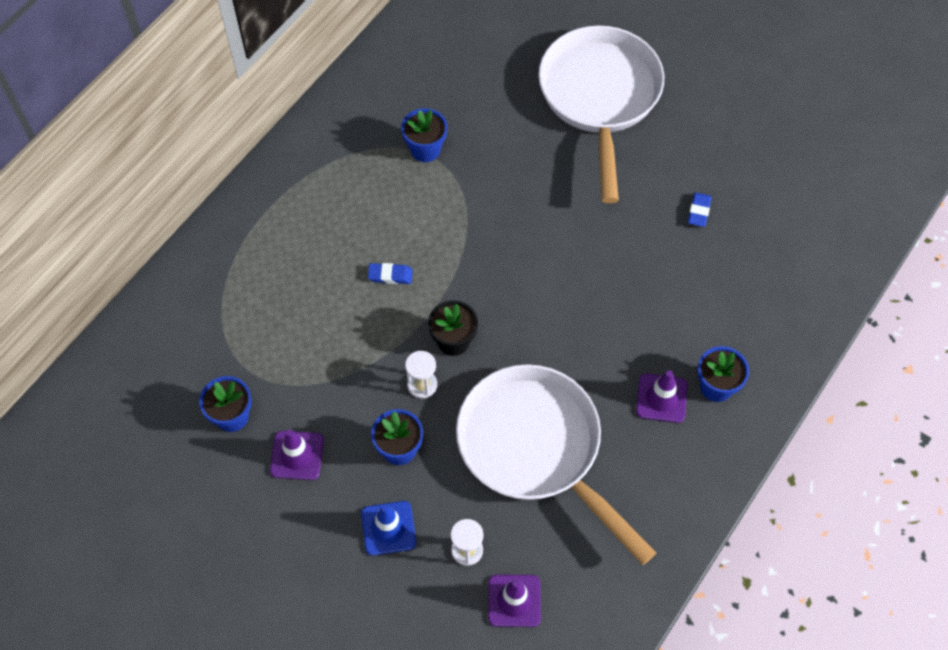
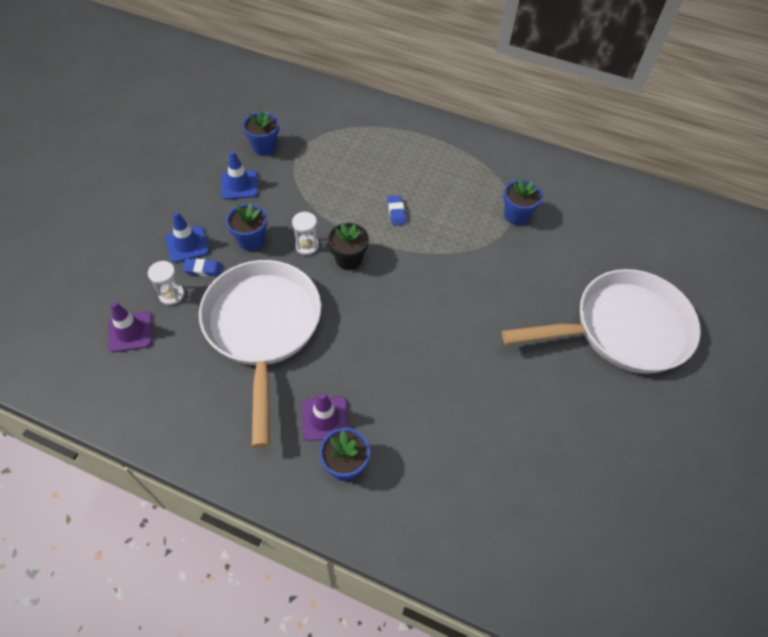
camera: 75 degrees right, 5 degrees down
(297, 455) = (239, 185): purple traffic cone -> blue traffic cone
(535, 448) = (263, 328): white pan -> white pan turned 45 degrees counterclockwise
(699, 211) = (531, 428): blue eraser -> blue eraser (203, 269)

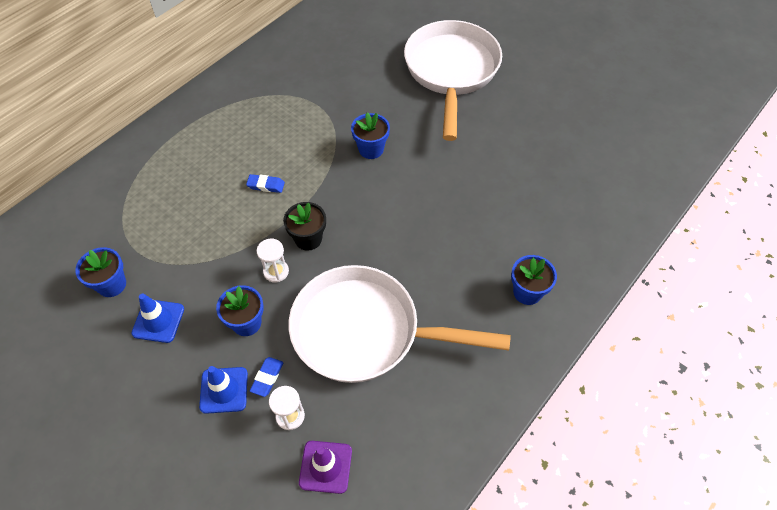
camera: 70 degrees left, 0 degrees up
(325, 418) = (479, 298): purple traffic cone -> none
(516, 215) = (310, 98): blue flower pot -> blue flower pot (371, 149)

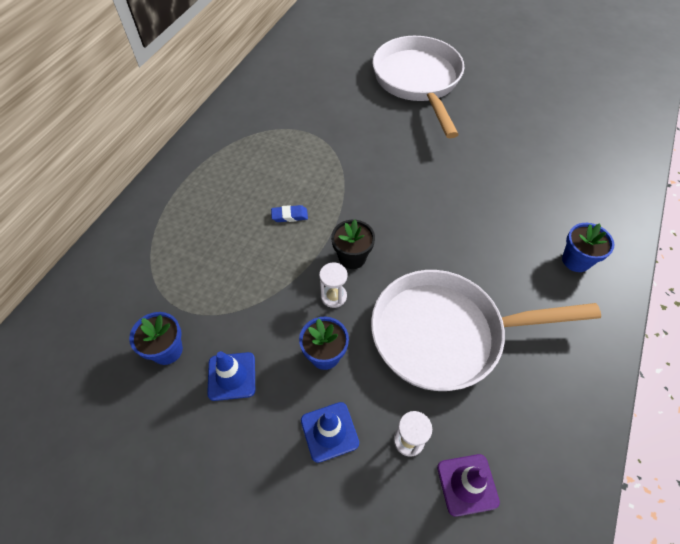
camera: 15 degrees left, 0 degrees up
(267, 378) = (369, 406): blue eraser -> none
(371, 149) = (376, 162): blue flower pot -> none

